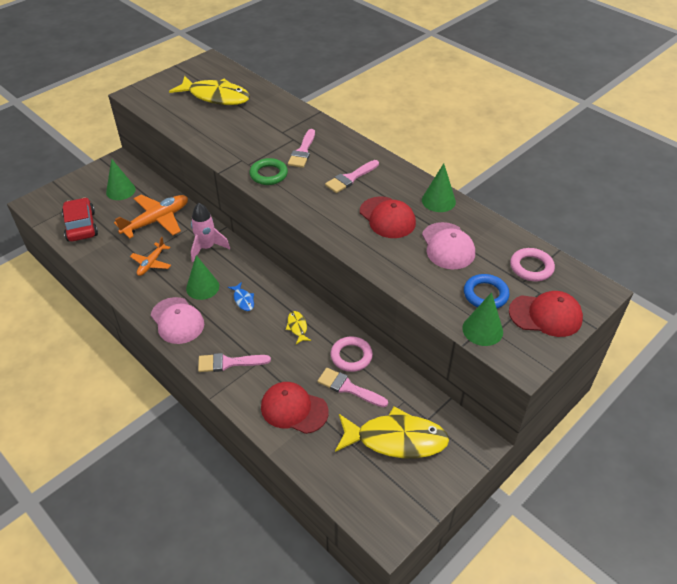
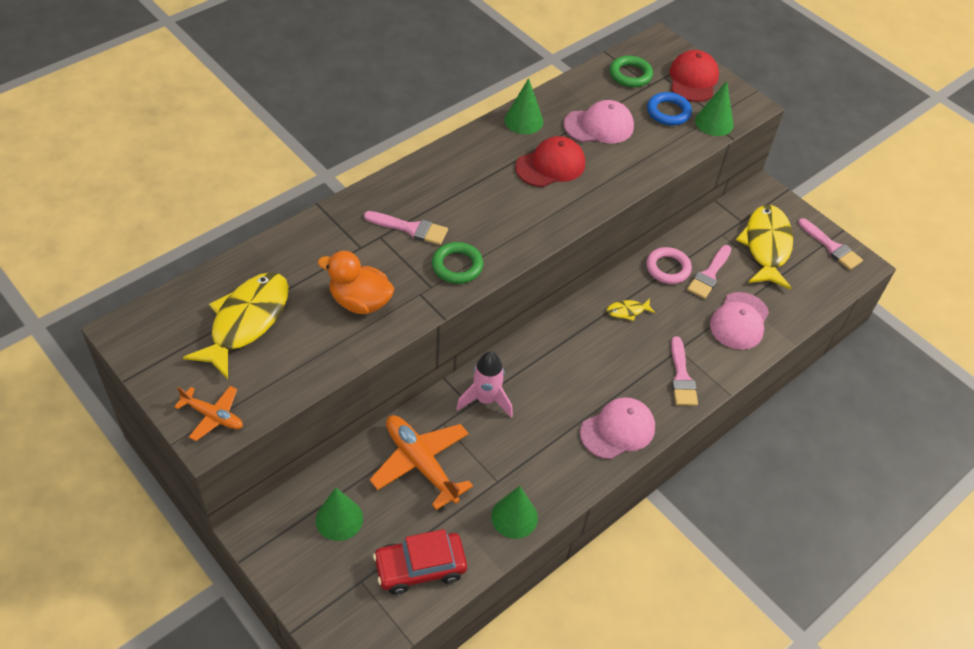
camera: 90 degrees left, 5 degrees up
(151, 263) = (512, 465): orange plane -> orange plane (213, 416)
(202, 287) = (560, 404): green cone -> green cone (514, 517)
(233, 136) = (360, 302): none -> orange duck
(243, 300) = (584, 361): blue fish -> none
(294, 409) = (739, 321): red cap -> pink cap
(350, 178) = (474, 188): pink brush -> pink brush (832, 247)
(531, 267) = (630, 75): pink ring -> green ring

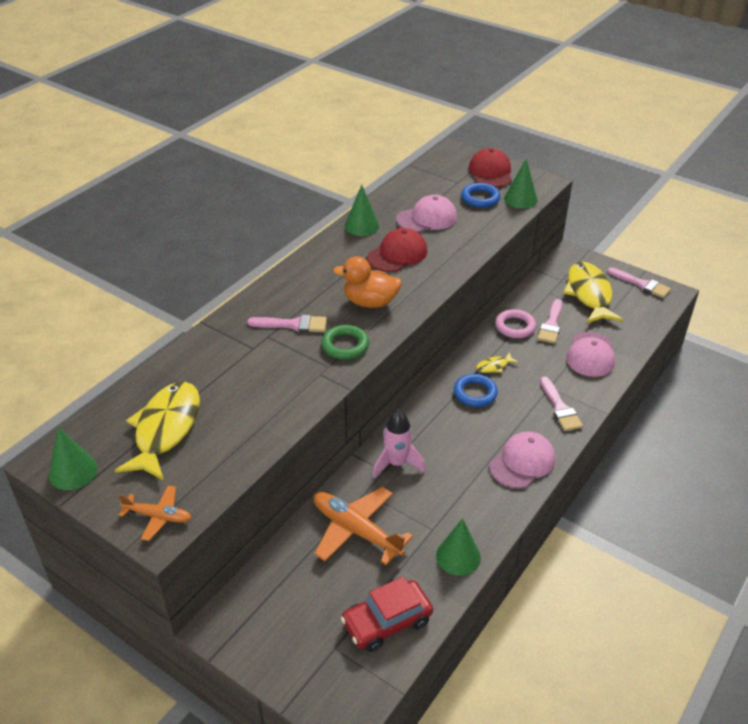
camera: 10 degrees left, 10 degrees down
(339, 519) = (295, 597): green cone -> green cone (73, 471)
(360, 302) = (267, 391): orange duck -> orange duck (370, 302)
(595, 338) = (475, 393): none -> blue ring
(630, 75) = (438, 178): green ring -> none

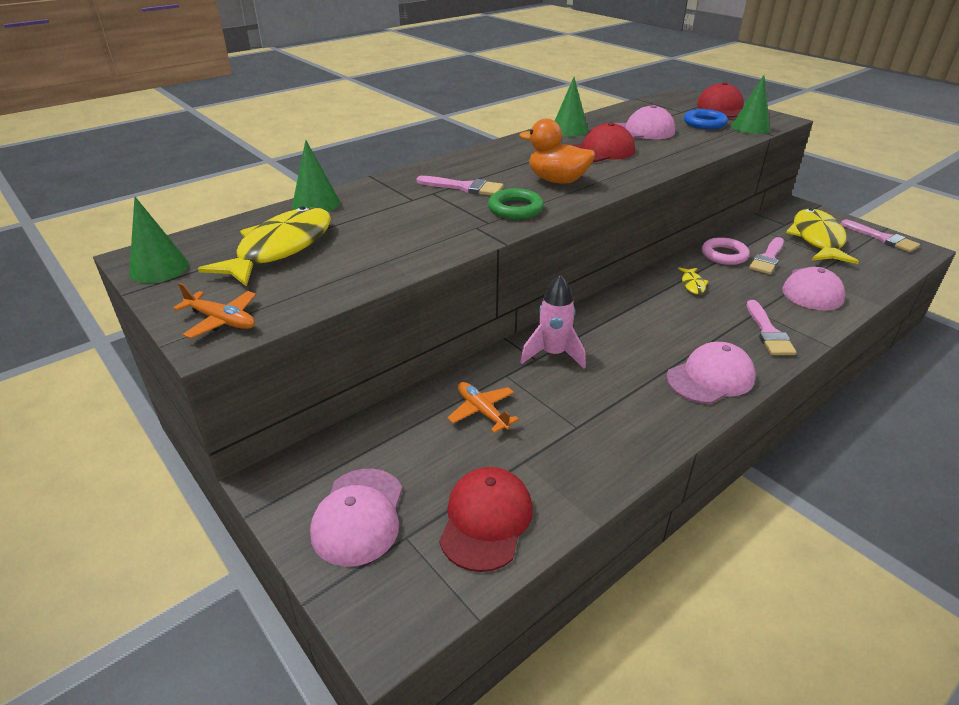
camera: 15 degrees right, 5 degrees down
(294, 640) = (359, 516): none -> pink cap
(356, 530) = (482, 411): orange plane -> orange plane, size x0.57
(387, 622) = (486, 520): red car -> red cap
(458, 556) = (603, 462): green cone -> green cone (316, 203)
(475, 393) = (664, 304): blue ring -> none
(494, 366) = (692, 284): yellow fish -> yellow fish turned 75 degrees counterclockwise

